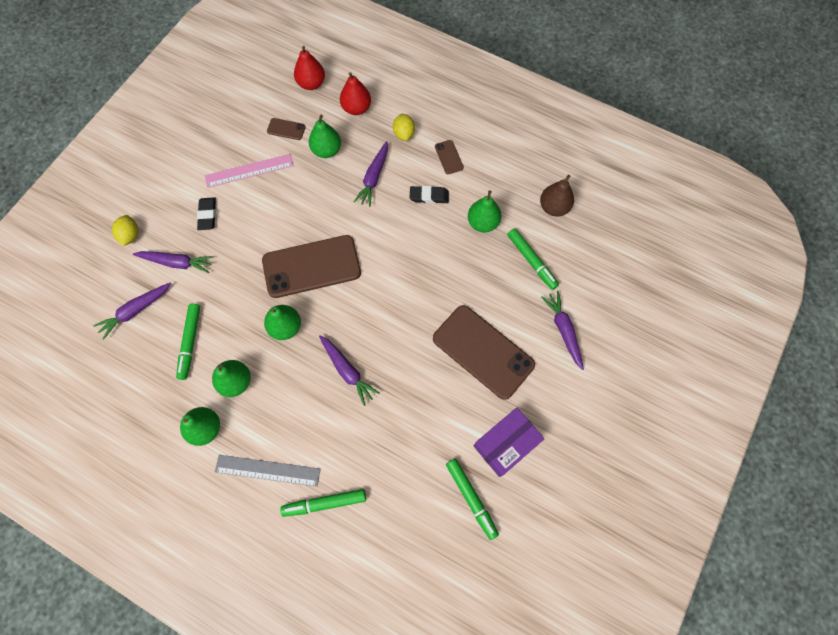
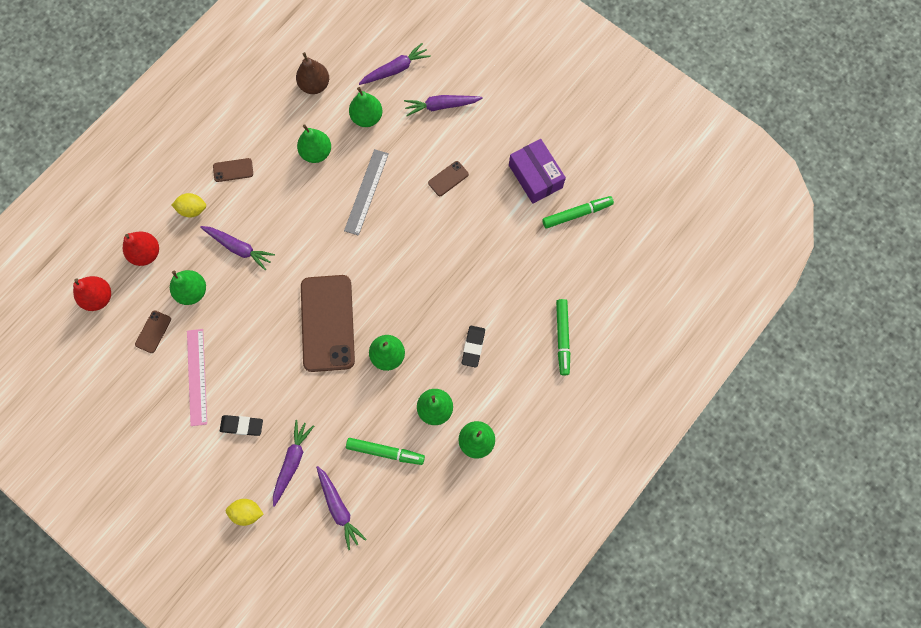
camera: 80 degrees left, 5 degrees up
(267, 470) = (525, 386): grey ruler -> grey ruler (366, 192)
(347, 371) = (444, 302): purple carrot -> purple carrot (395, 69)
(429, 196) = (274, 197): black eraser -> black eraser (473, 347)
(483, 352) = (448, 178): brown phone -> brown phone, size x0.42
(531, 261) = (367, 117): green marker -> green pear

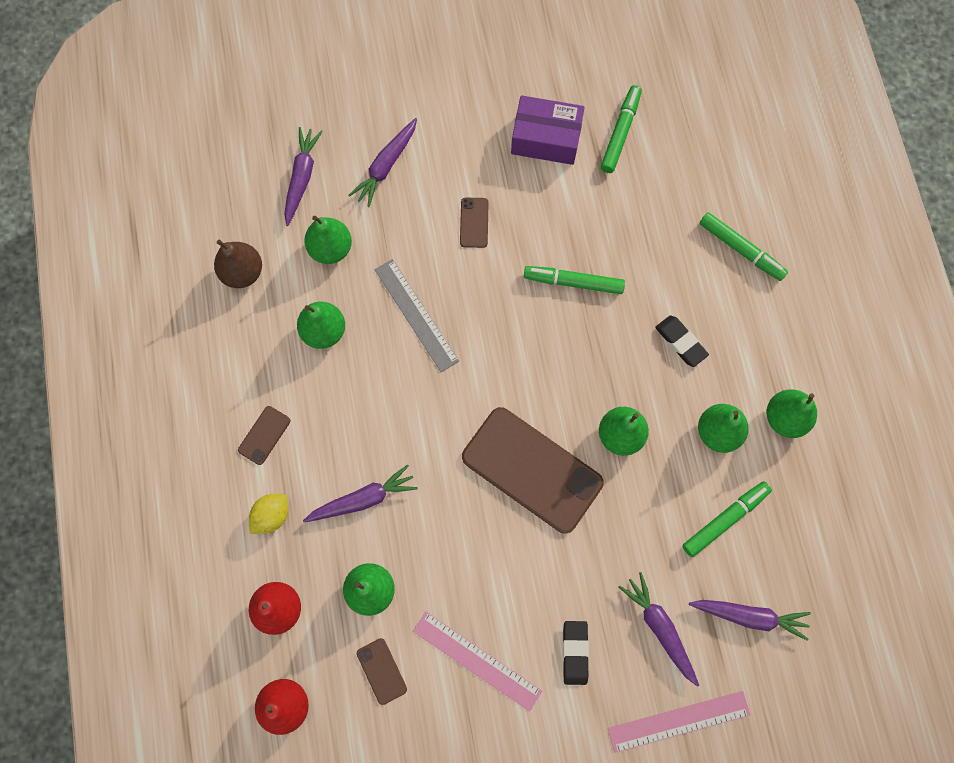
camera: 50 degrees left, 0 degrees up
(242, 426) = (575, 652): black eraser -> black eraser turned 45 degrees counterclockwise
(247, 512) = (678, 721): yellow lemon -> pink ruler
(459, 260) = (573, 282): none -> green marker

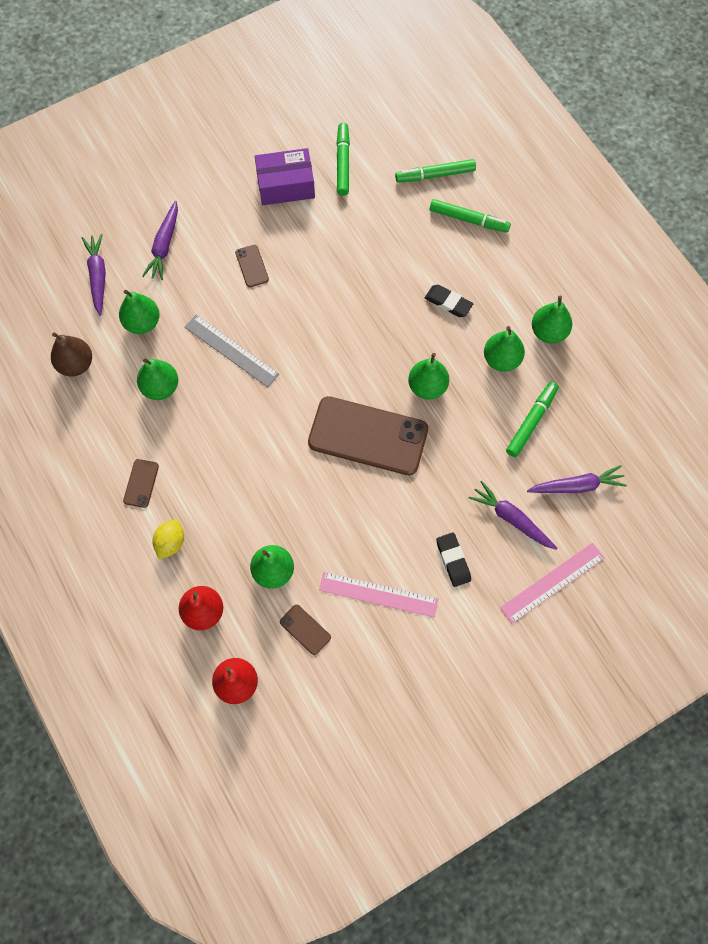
camera: 20 degrees left, 5 degrees down
(363, 499) = (241, 504): purple carrot -> none
(573, 282) = (348, 285): green marker -> green marker (435, 175)

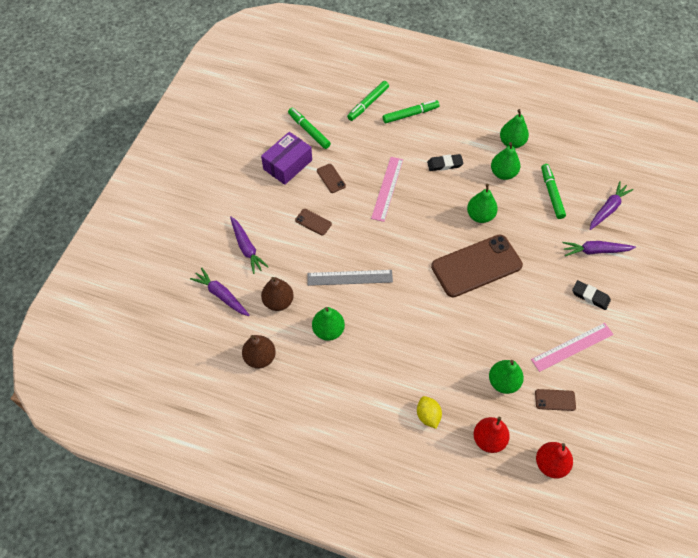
camera: 40 degrees left, 10 degrees down
(141, 483) = (374, 396): brown phone -> brown phone (331, 178)
(142, 322) = (278, 302): green pear -> brown pear
(552, 582) = (649, 267): pink ruler -> pink ruler (387, 188)

